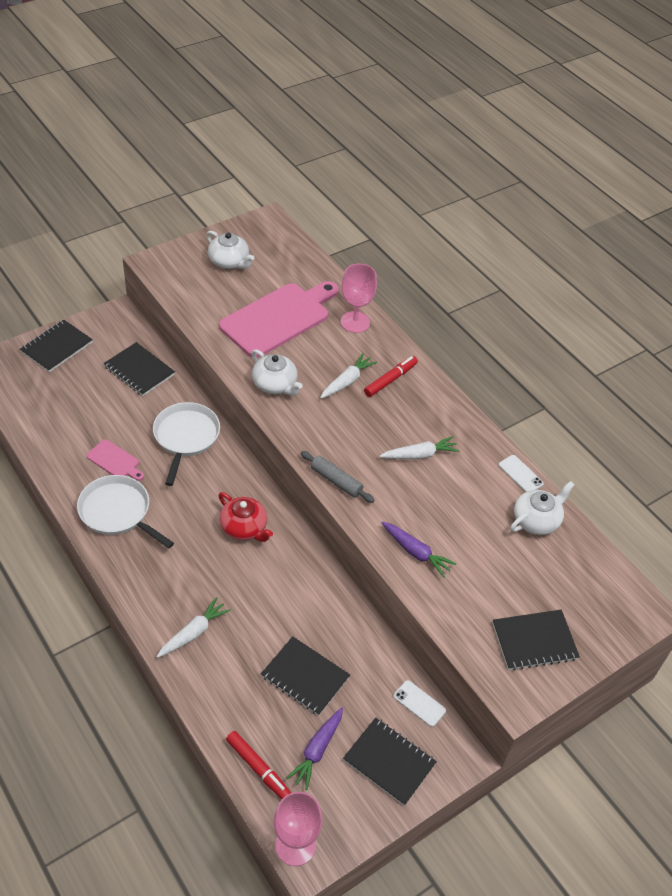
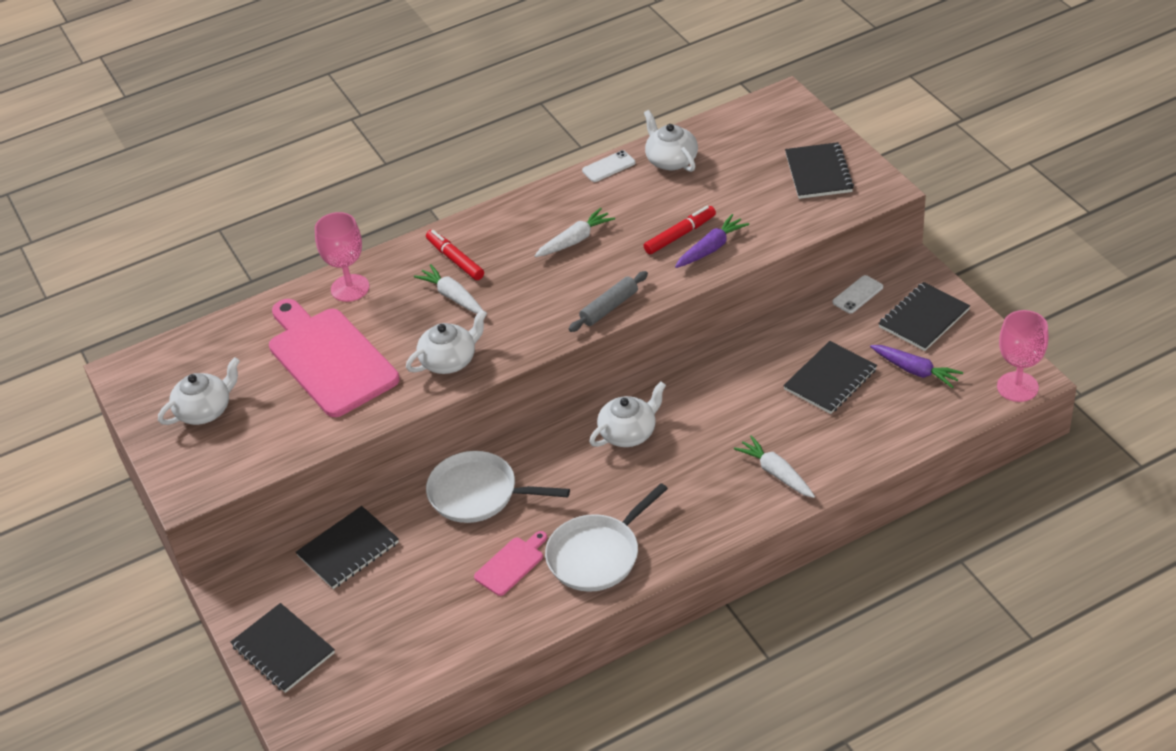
camera: 75 degrees left, 5 degrees down
(244, 528) = (629, 433): red teapot -> white teapot
(258, 768) = (938, 415): red marker -> red marker (680, 235)
(420, 455) = (575, 240): white carrot -> white carrot turned 60 degrees clockwise

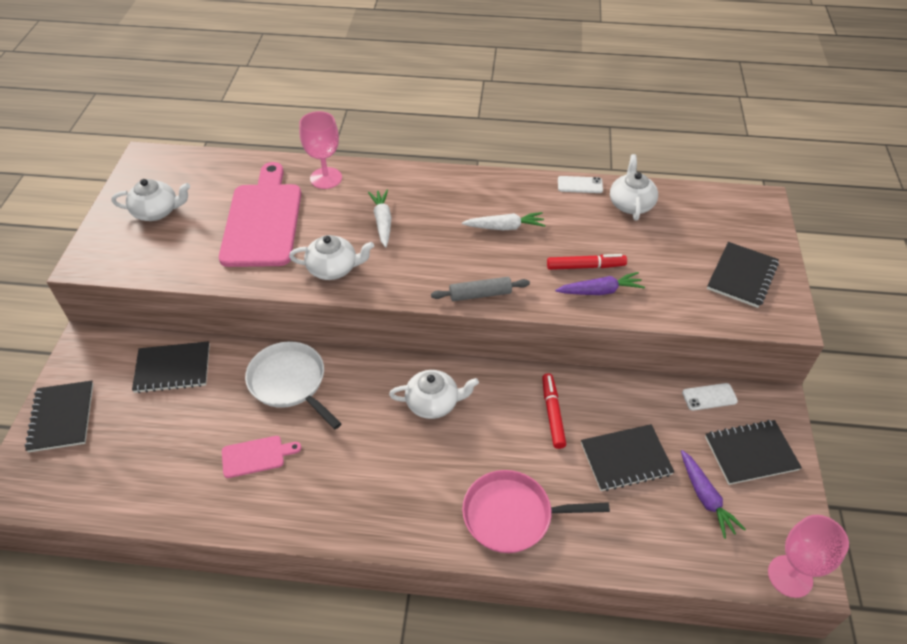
camera: 30 degrees right, 5 degrees up
(455, 260) = (410, 196): red marker -> red marker (552, 414)
(597, 555) = (318, 492): white pan -> none
(776, 473) = (512, 515): white carrot -> pink pan

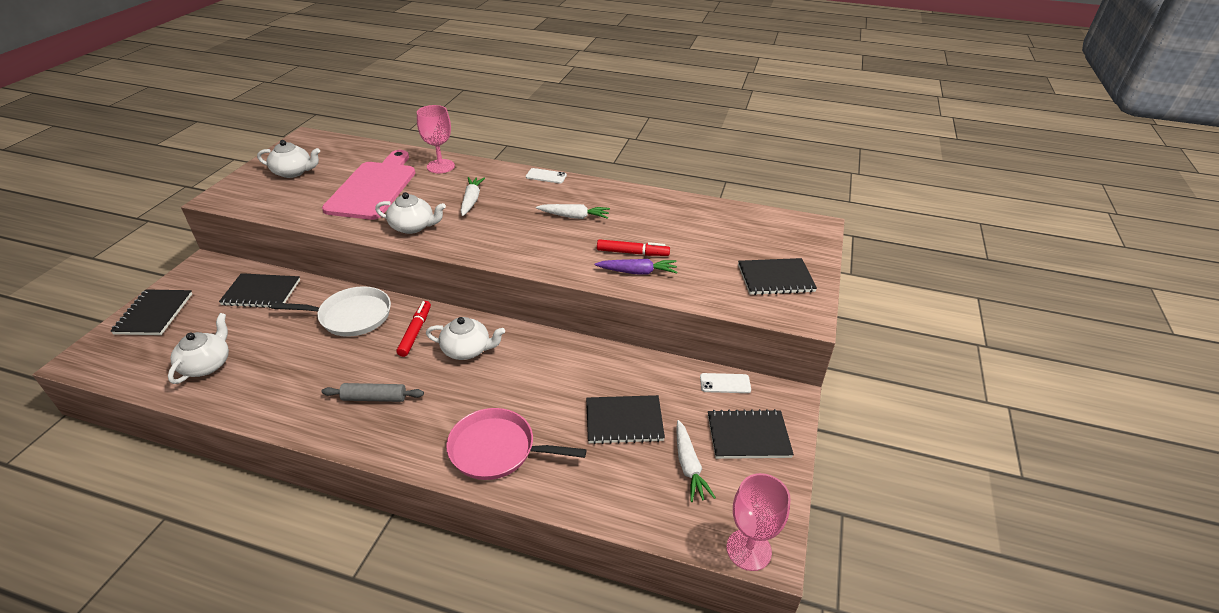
camera: 10 degrees right, 10 degrees down
(256, 456) = (295, 366): pink cutting board -> none
(289, 382) = (351, 316): white pan -> white pan turned 120 degrees clockwise
(480, 294) = (528, 261): grey rolling pin -> grey rolling pin (374, 398)
(552, 414) = (570, 374): red marker -> red marker (415, 332)
(580, 185) = (655, 195): white phone -> white phone (546, 176)
(631, 204) = (694, 214): white teapot -> white teapot (207, 364)
(705, 498) = (689, 466): purple carrot -> white carrot
(742, 276) = (775, 278): black notebook -> black notebook turned 45 degrees clockwise

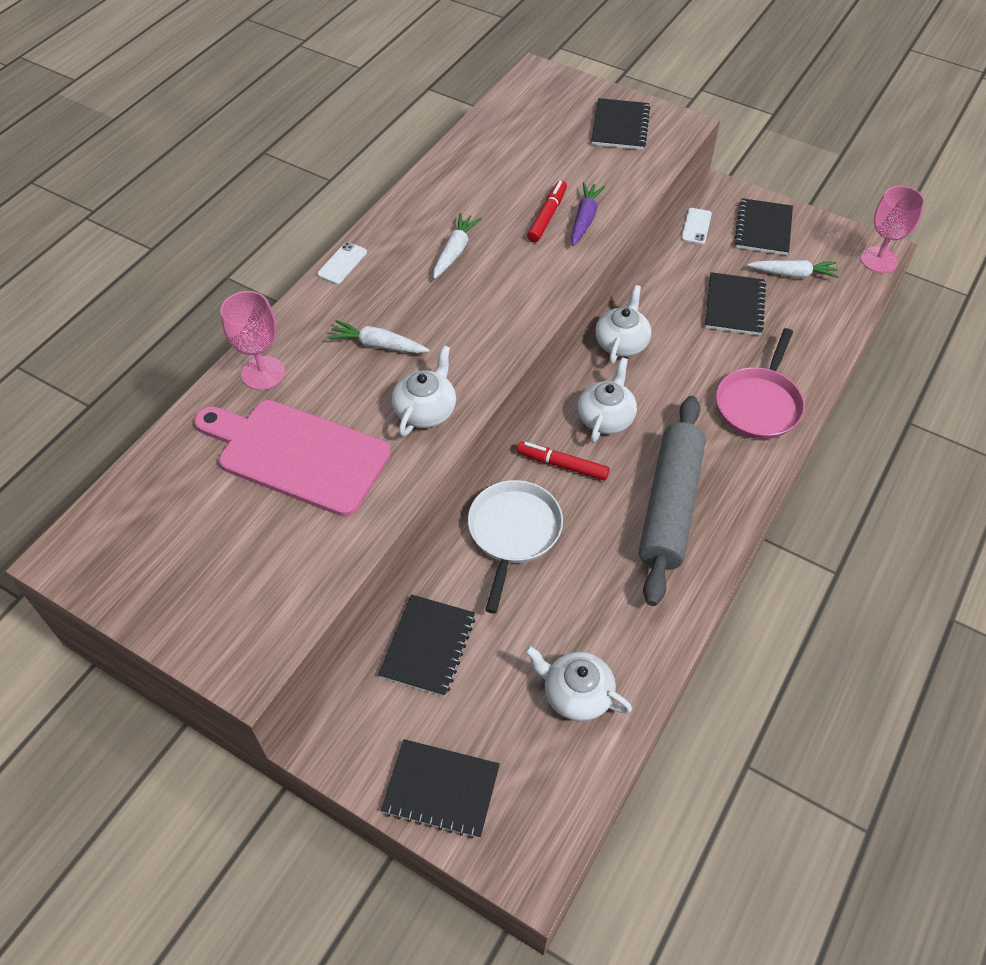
camera: 75 degrees left, 15 degrees up
(293, 172) = (197, 565): white teapot -> white teapot (621, 342)
(374, 398) = (670, 506): grey rolling pin -> grey rolling pin, size x2.12

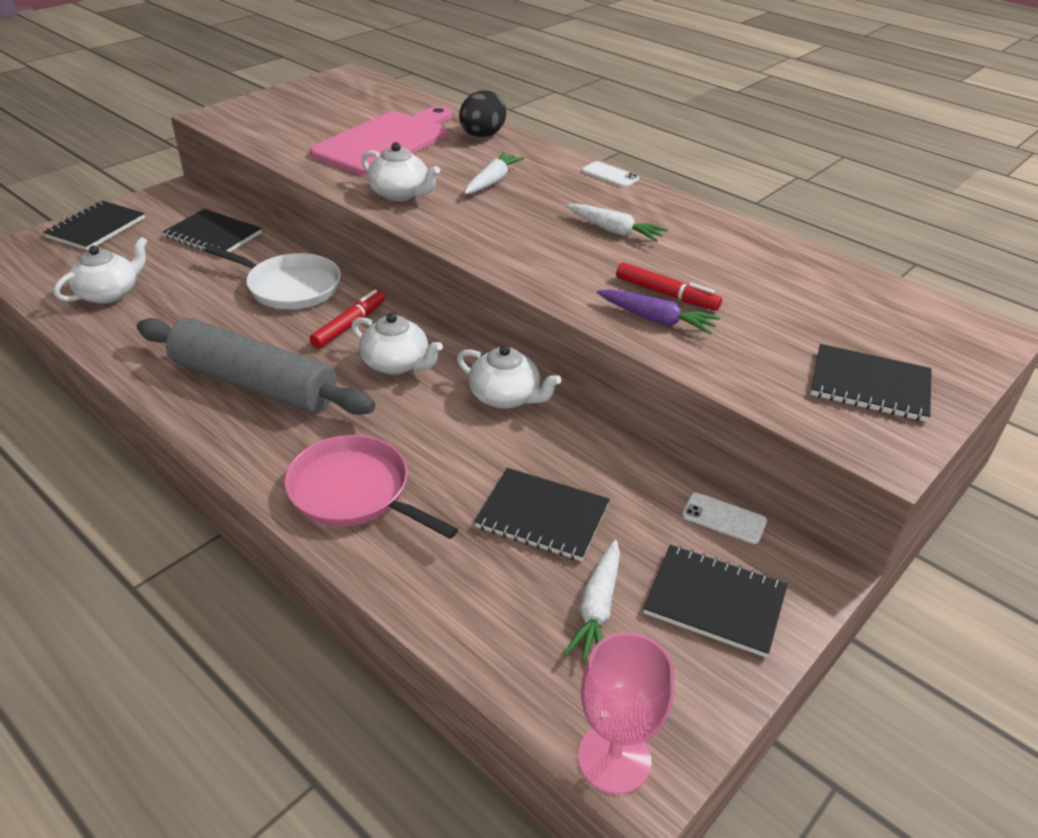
camera: 100 degrees right, 15 degrees down
(263, 373) = (482, 136): pink goblet -> black egg

